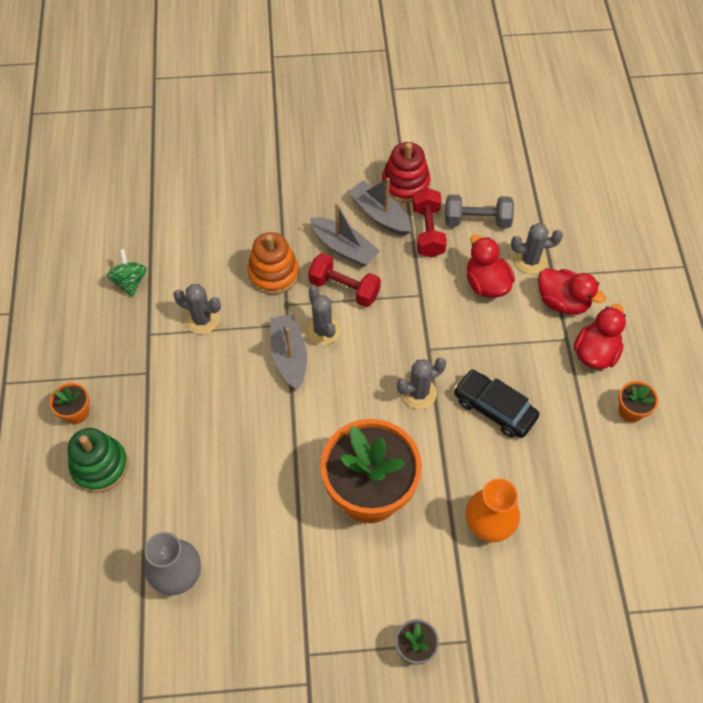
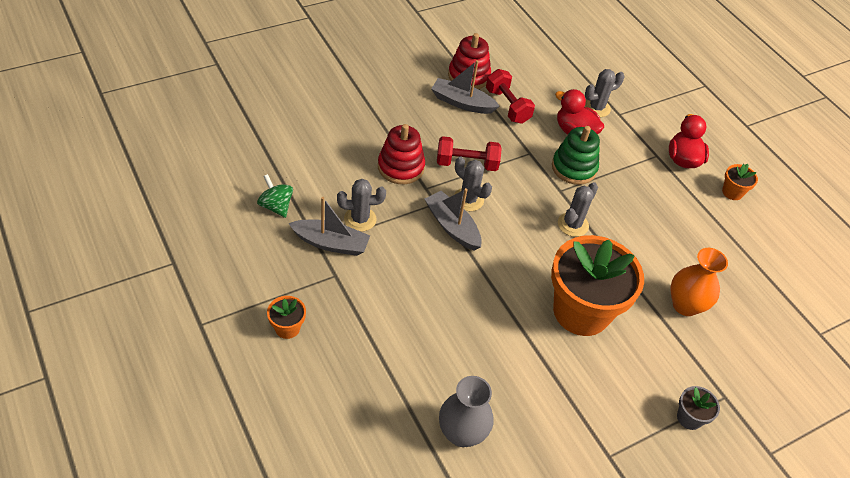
camera: 30 degrees left, 10 degrees down
(100, 466) = (336, 366): green stacking toy -> green stacking toy (574, 168)
(273, 273) = (401, 167): orange stacking toy -> red stacking toy
(344, 248) = (448, 134): grey boat -> grey boat (331, 243)
(477, 220) = (540, 89): grey dumbbell -> none
(494, 408) = (636, 219): black car -> none
(562, 302) = (638, 130): red duck -> none

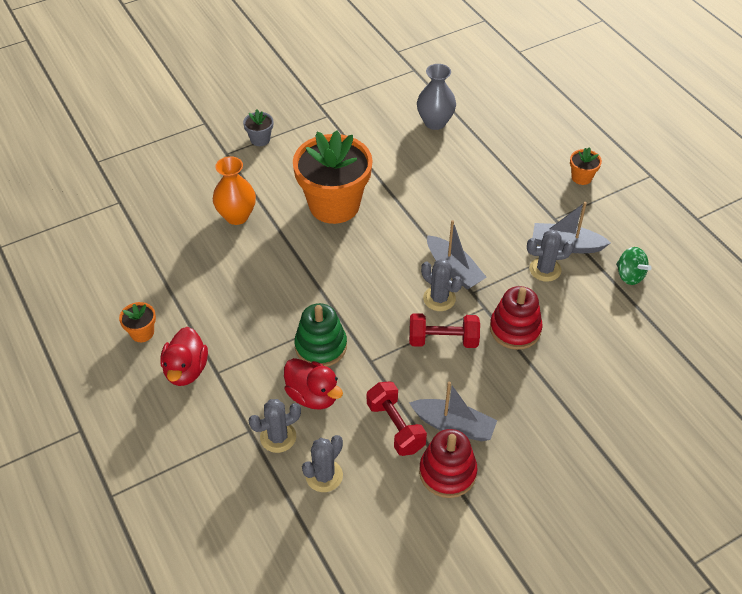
camera: 175 degrees left, 0 degrees up
(573, 224) = (331, 281): grey cactus -> grey cactus (324, 476)

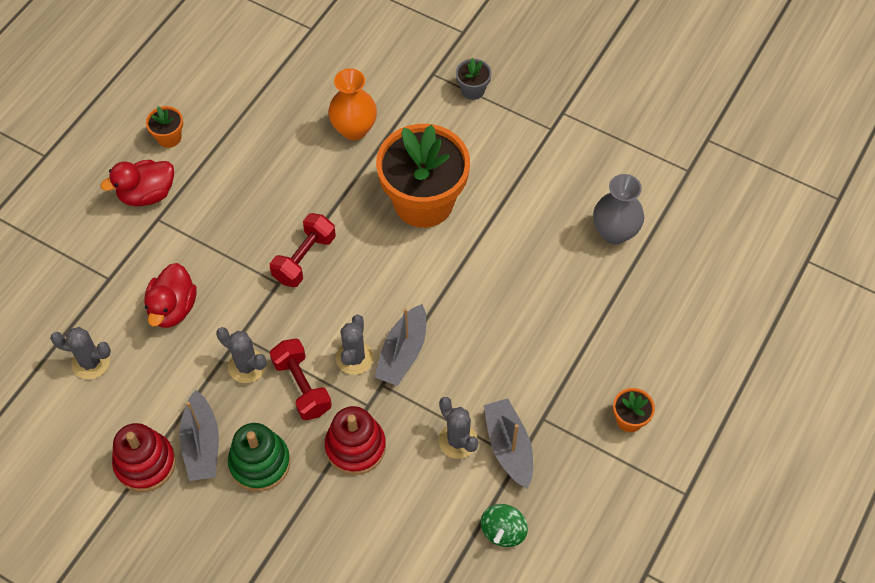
camera: 60 degrees right, 10 degrees up
(278, 437) = (113, 304): grey cactus -> grey cactus (247, 366)
(321, 346) = (234, 285): green stacking toy -> green stacking toy (260, 463)
(395, 427) = (174, 394): red dumbbell -> red dumbbell (304, 258)

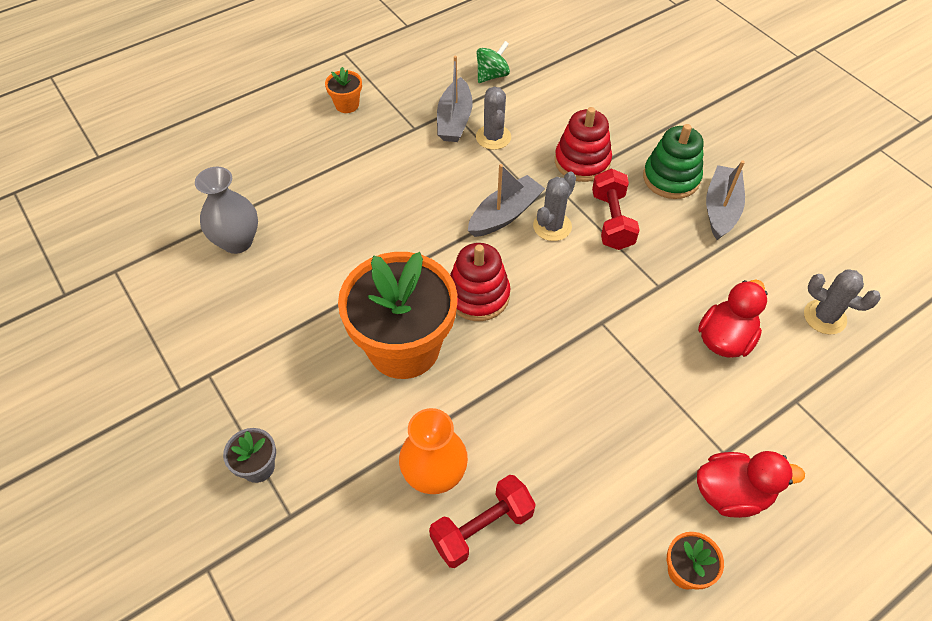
camera: 155 degrees left, 5 degrees down
(145, 463) = (778, 212): red stacking toy -> red stacking toy (478, 295)
(247, 366) = (660, 256): grey cactus -> none
(304, 258) = (563, 336): red dumbbell -> red dumbbell (482, 528)

